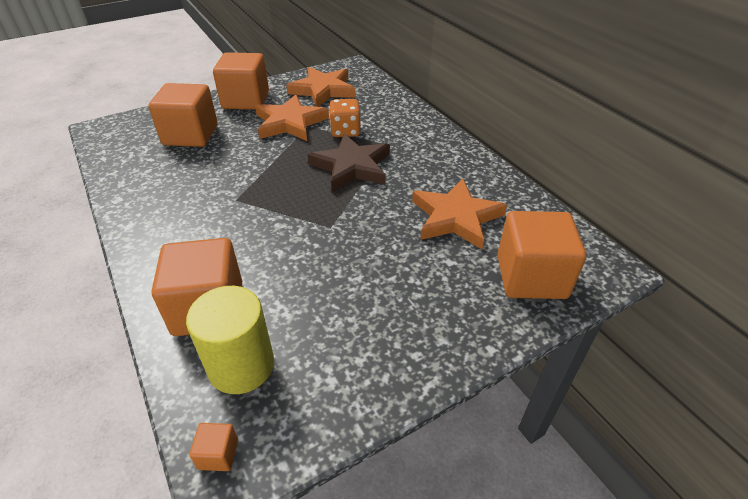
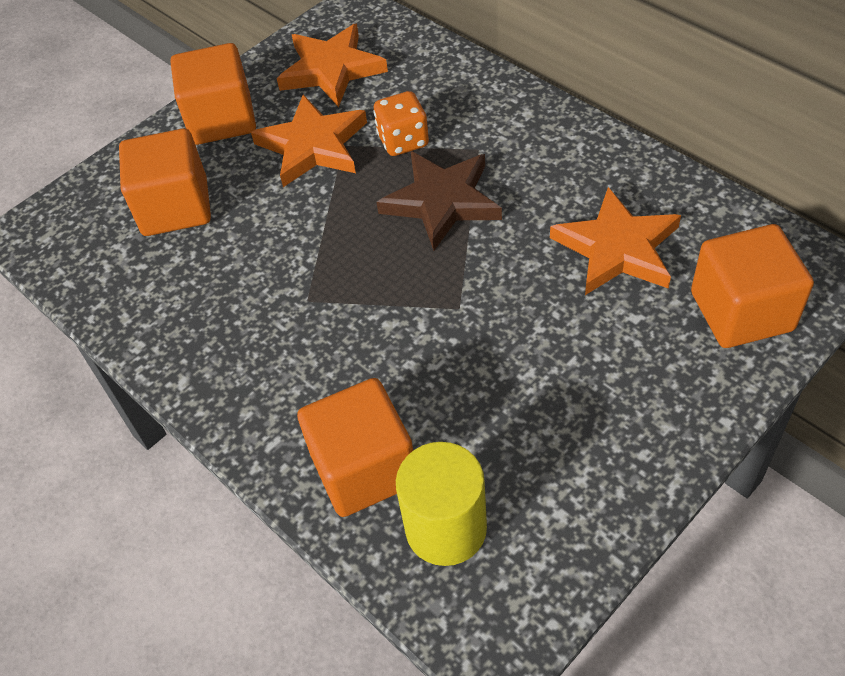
camera: 10 degrees left, 10 degrees up
(218, 454) = (476, 634): orange cube -> none

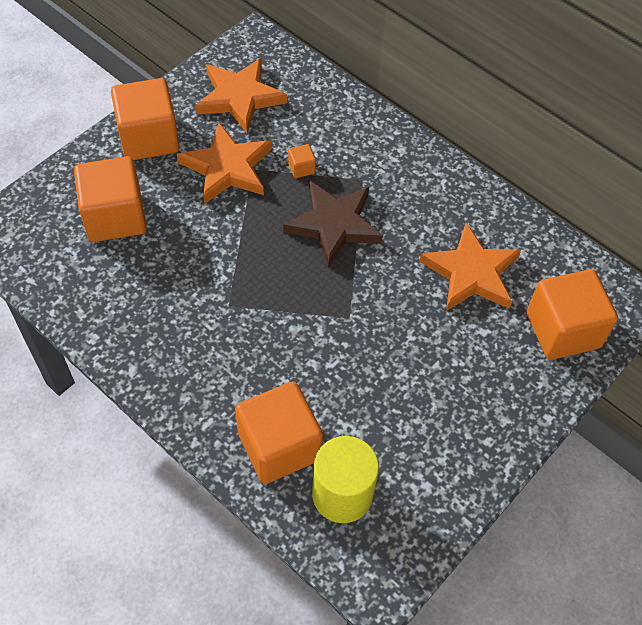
camera: 10 degrees left, 5 degrees up
(403, 141) = (301, 168): orange dice -> orange cube

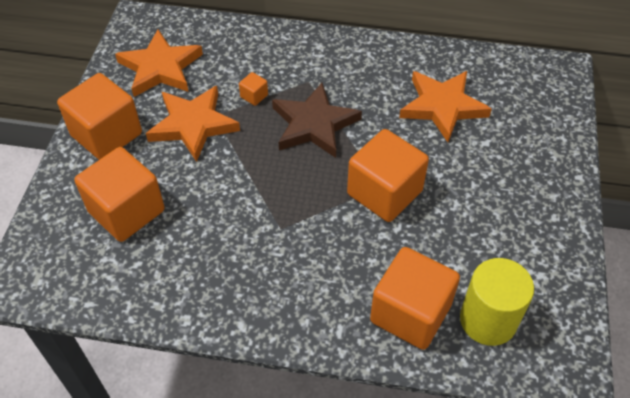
camera: 30 degrees left, 5 degrees down
(562, 330) = (537, 112): orange cube -> orange cube (384, 192)

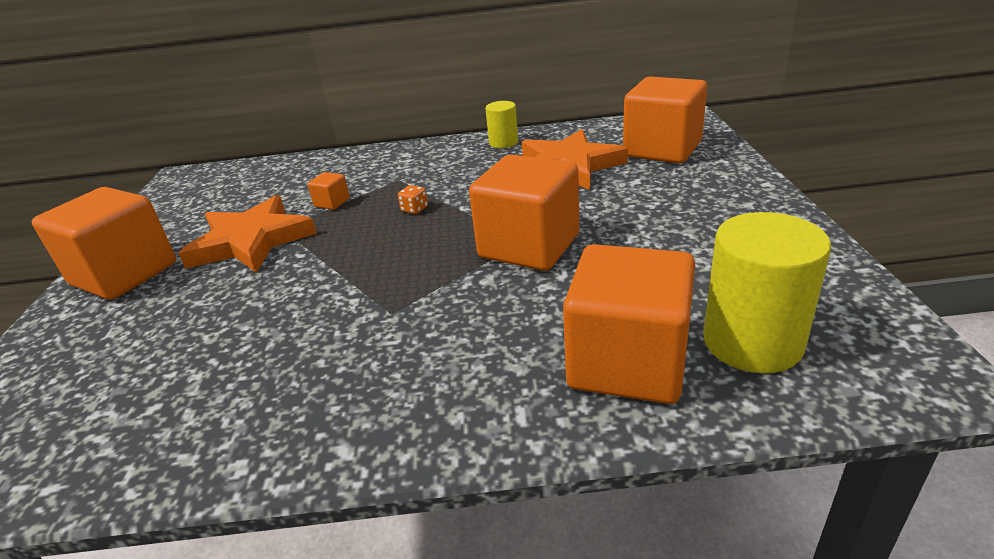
camera: 10 degrees left, 20 degrees down
(126, 211) = (143, 346): orange cube -> orange cube (662, 149)
(160, 68) = (208, 205): orange star -> none
(314, 124) = (414, 209): brown star -> orange dice
(402, 56) = (503, 143): none -> yellow cylinder

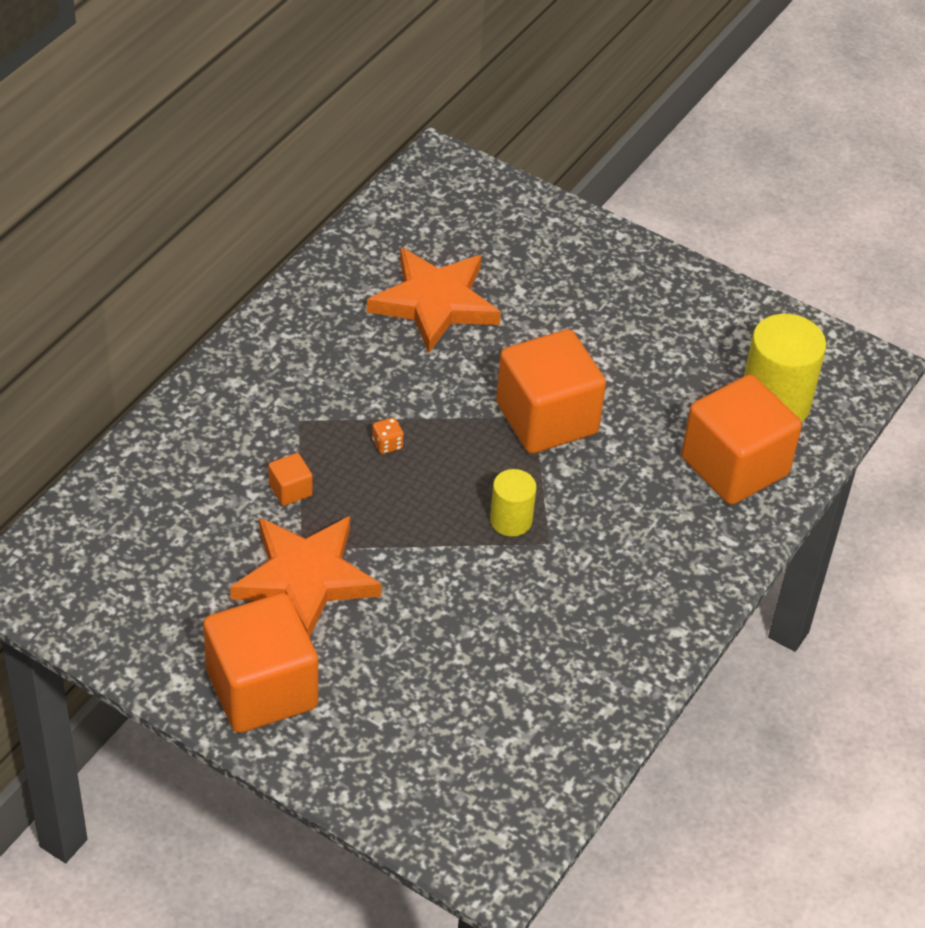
camera: 60 degrees left, 15 degrees up
(503, 143) = (314, 303): yellow cylinder -> yellow cylinder (511, 520)
(662, 149) = (484, 230): orange cube -> none

